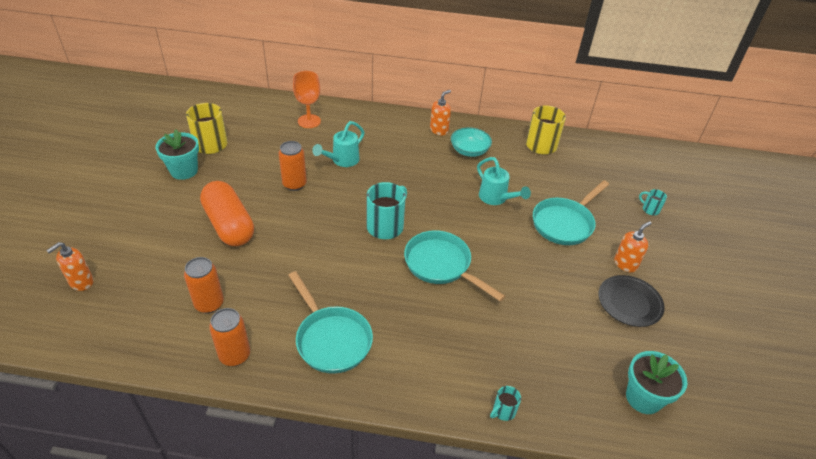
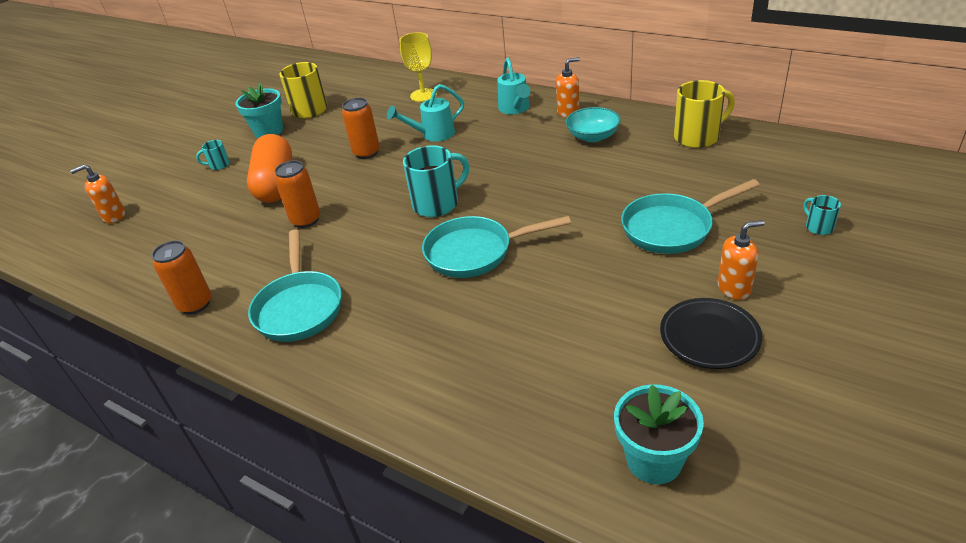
camera: 30 degrees right, 5 degrees down
(209, 304) = (206, 252): orange can -> orange can (306, 220)
(309, 121) = (423, 95): orange goblet -> yellow goblet
(441, 265) = (475, 252): turquoise pan -> turquoise pan turned 75 degrees counterclockwise
(496, 199) = (594, 190): turquoise watering can -> turquoise watering can (515, 109)
(503, 411) = (443, 427): turquoise mug -> turquoise mug (219, 165)

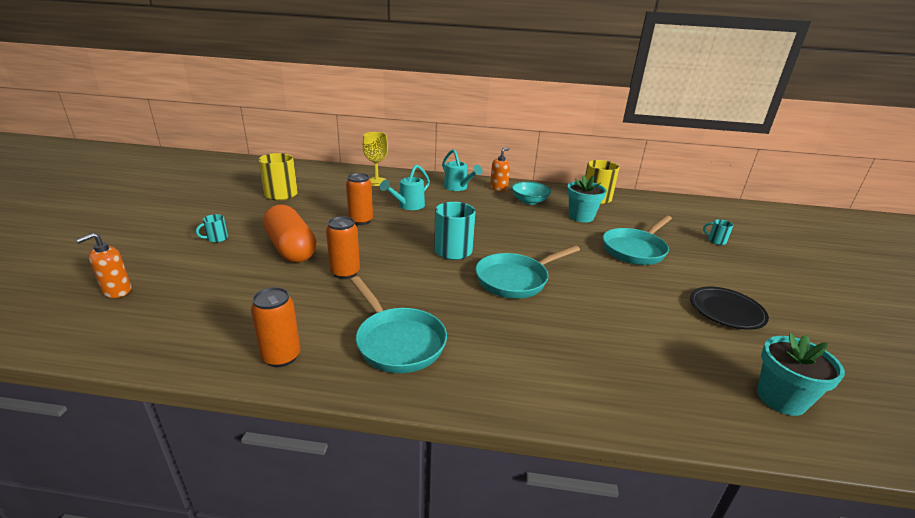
camera: 30 degrees left, 10 degrees down
(269, 131) = (251, 211): turquoise flower pot -> turquoise flower pot (581, 217)
(734, 288) = (708, 280): orange soap dispenser -> none

